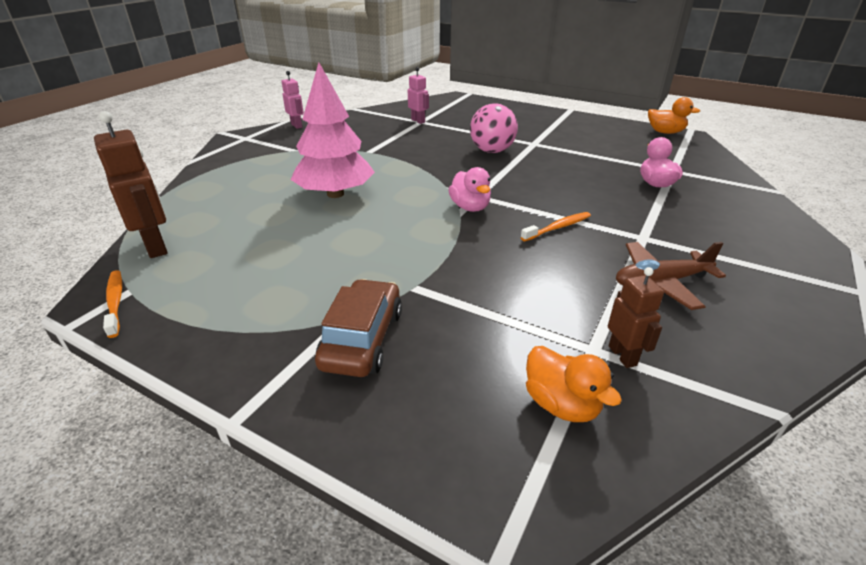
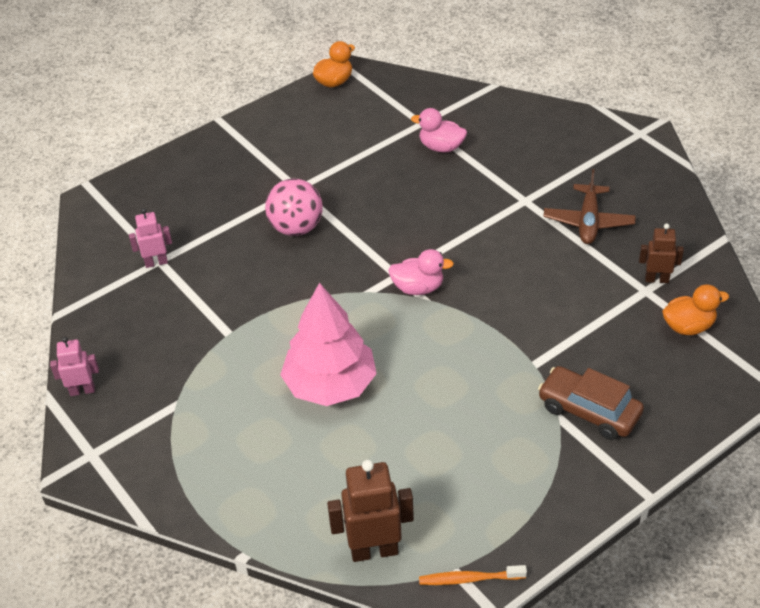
camera: 65 degrees left, 10 degrees up
(558, 227) = (485, 243): orange toothbrush -> none

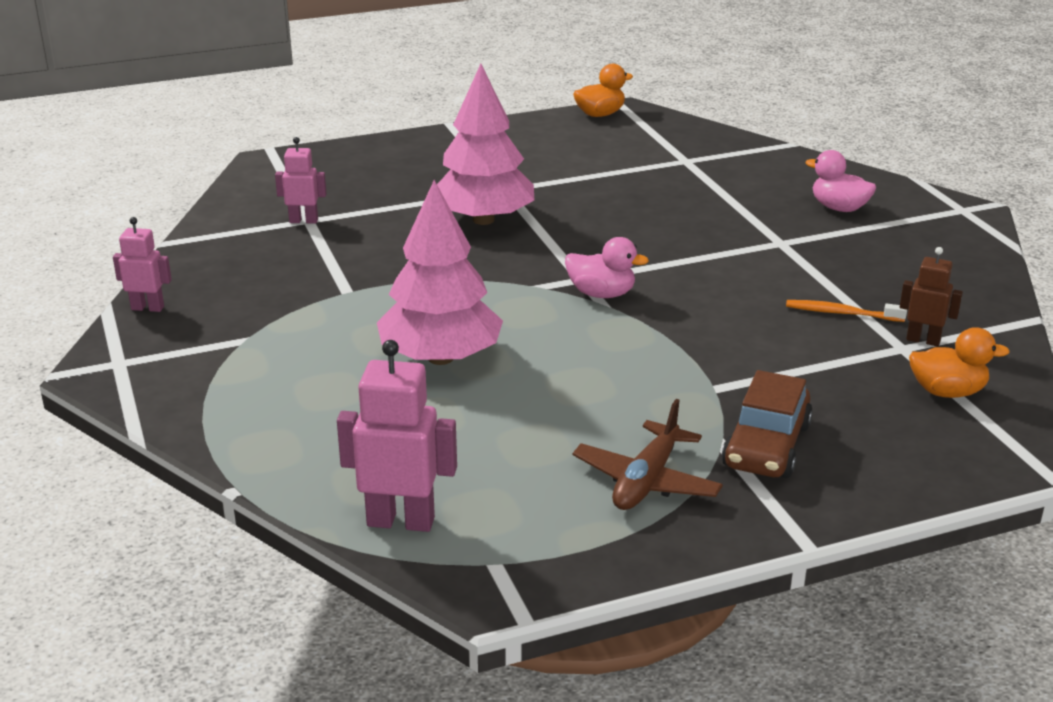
camera: 15 degrees right, 15 degrees down
(296, 228) = (483, 220): pink ball -> pink tree
(374, 550) = (401, 521): brown robot -> pink robot
(441, 147) = (698, 183): pink duck -> pink duck (839, 208)
(469, 579) = (510, 578): orange toothbrush -> orange toothbrush (841, 313)
(588, 222) = (855, 274): brown plane -> brown plane (646, 481)
(589, 411) = (766, 446): brown car -> brown car turned 120 degrees counterclockwise

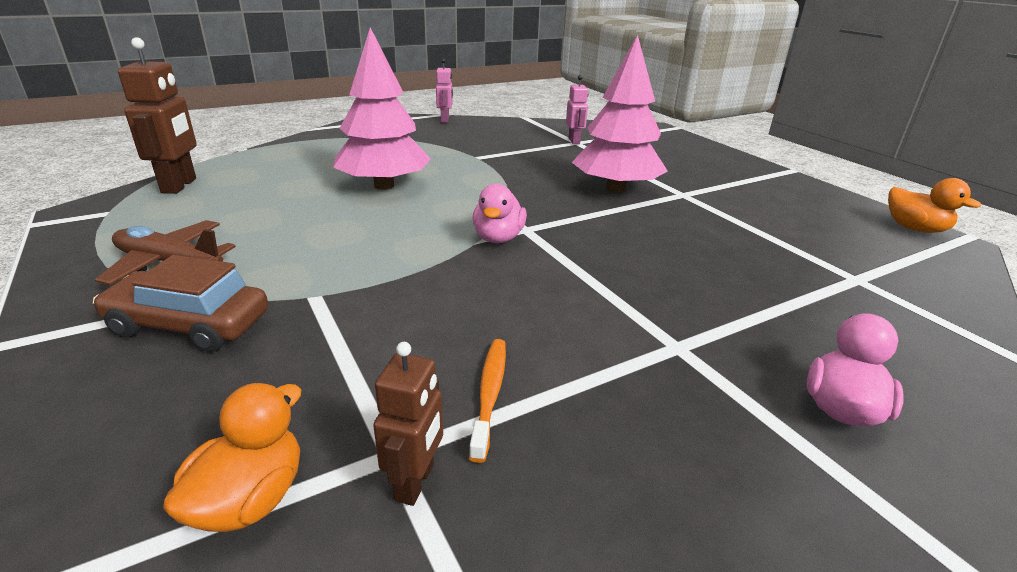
camera: 80 degrees right, 0 degrees up
(401, 521) = (180, 186): pink robot -> brown robot
(947, 392) = (250, 499): orange duck -> orange duck turned 150 degrees counterclockwise

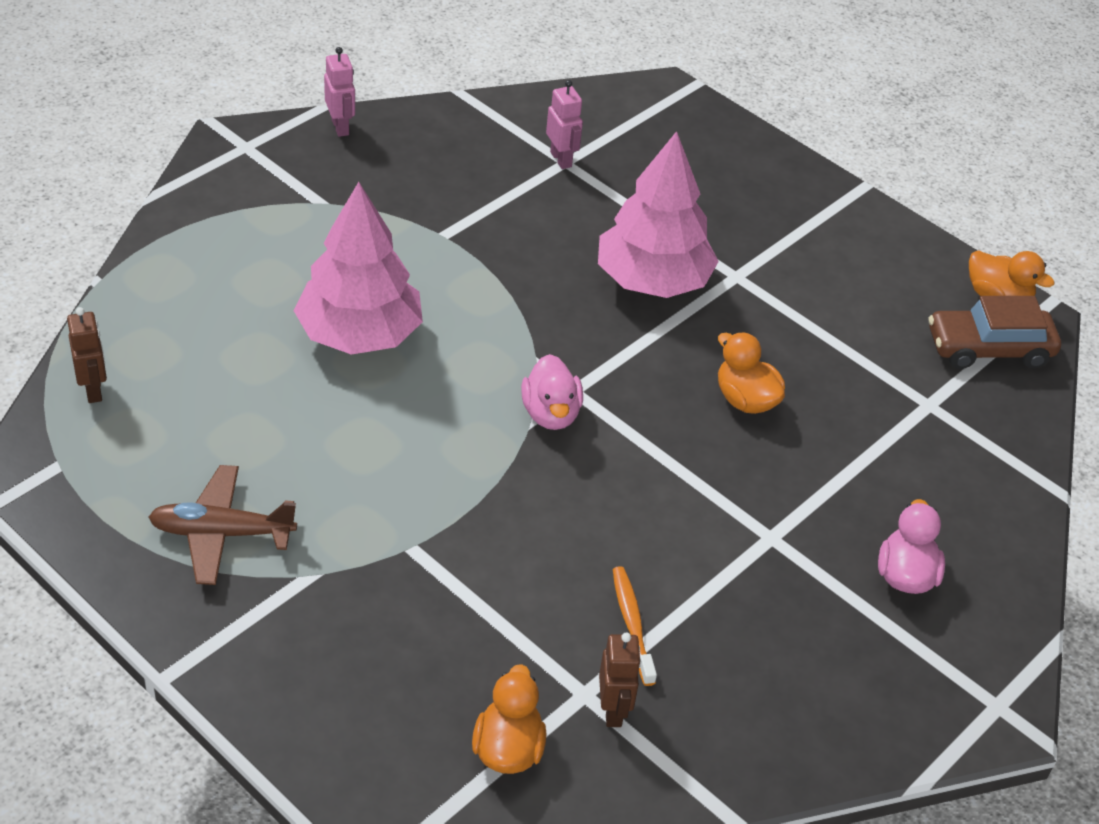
camera: 20 degrees left, 15 degrees up
(180, 186) = (93, 390): brown robot -> brown robot, size x0.60
(189, 325) = (322, 610): brown car -> brown car (989, 349)
(673, 253) = (745, 400): none -> orange duck

